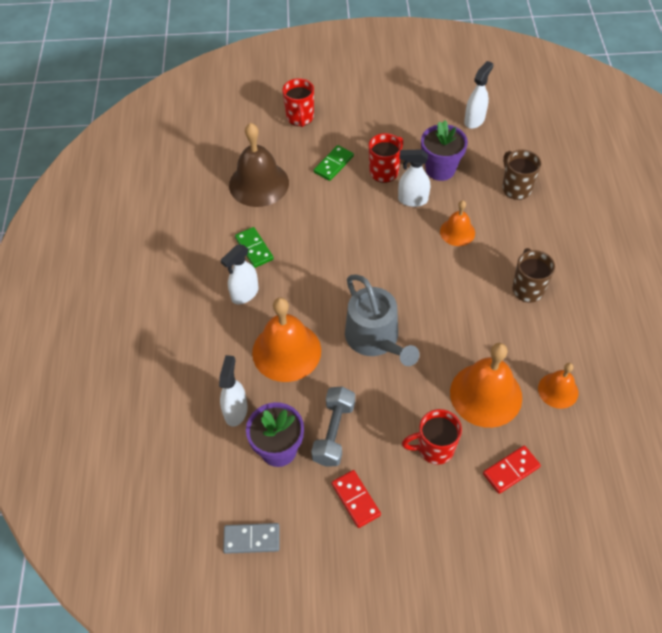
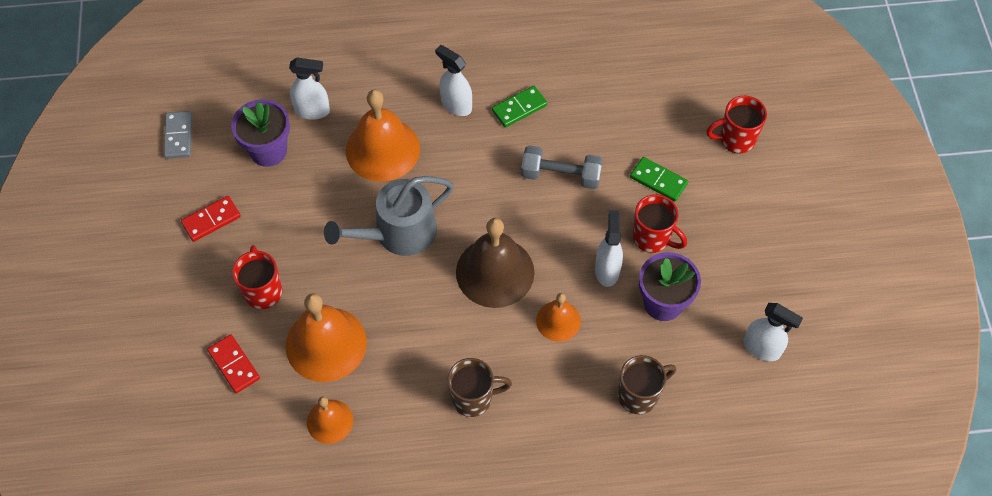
camera: 85 degrees right, 5 degrees up
(259, 183) = (618, 104): brown bell -> brown bell (495, 272)
(334, 433) = (285, 198): grey dumbbell -> grey dumbbell (560, 175)

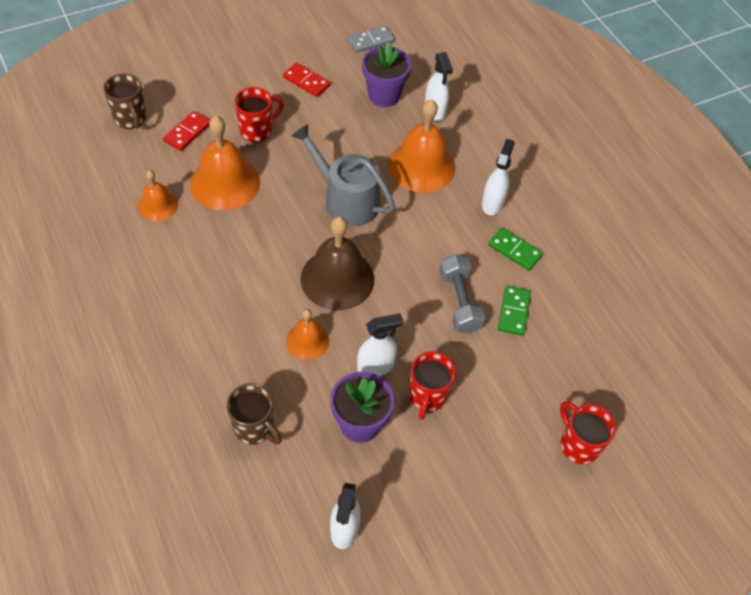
camera: 65 degrees right, 5 degrees down
(473, 398) = (209, 297): brown mug -> brown mug (130, 118)
(658, 180) = (494, 385): green domino -> green domino (513, 312)

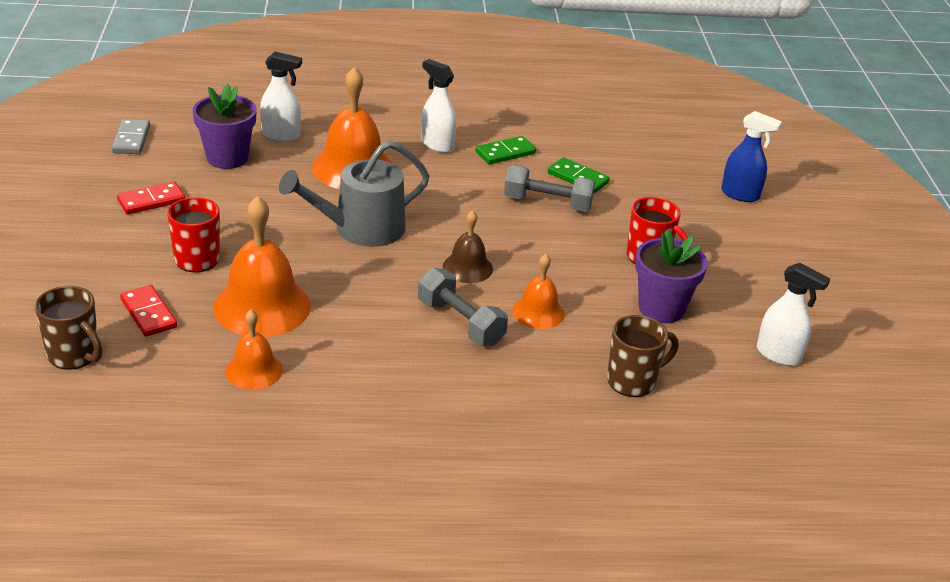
camera: 65 degrees left, 20 degrees down
(130, 118) = (74, 355): brown mug -> brown mug turned 45 degrees clockwise
(267, 297) = (460, 323): none -> grey dumbbell
(337, 279) = (467, 267): brown bell -> brown bell, size x0.56
(376, 366) = (596, 277): white spray bottle -> none
(578, 445) = (740, 195): red mug -> blue spray bottle

